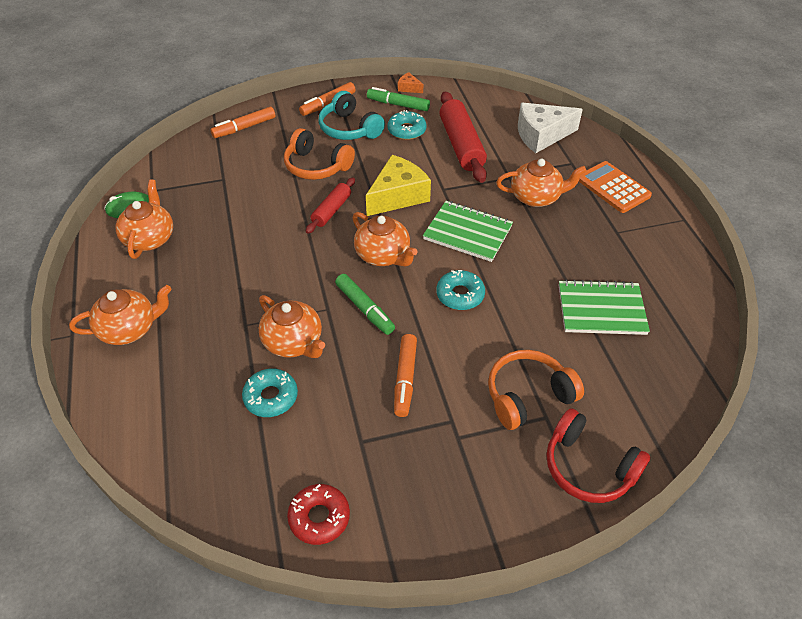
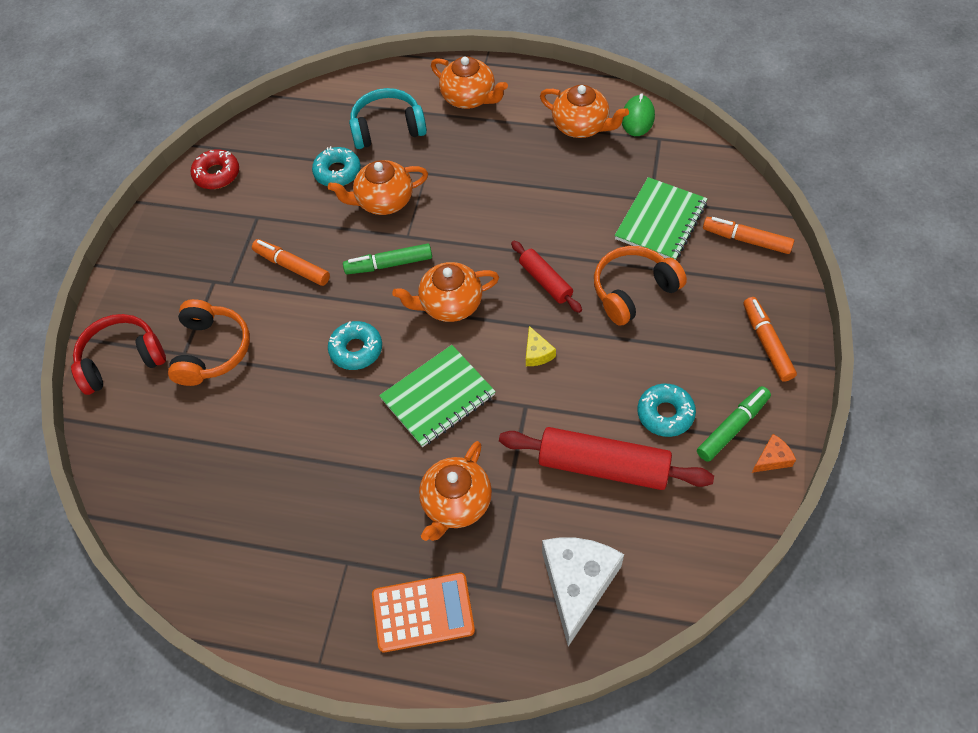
camera: 120 degrees right, 10 degrees up
(129, 329) = (469, 98): orange teapot -> orange teapot turned 60 degrees counterclockwise
(244, 128) = (746, 240): orange marker -> orange marker turned 60 degrees counterclockwise
(349, 129) = (697, 349): turquoise headphones -> turquoise headphones (387, 128)
(398, 196) = (537, 353): yellow cheese -> yellow cheese, size x0.45
(601, 309) = (255, 470): green notebook -> green notebook (660, 221)

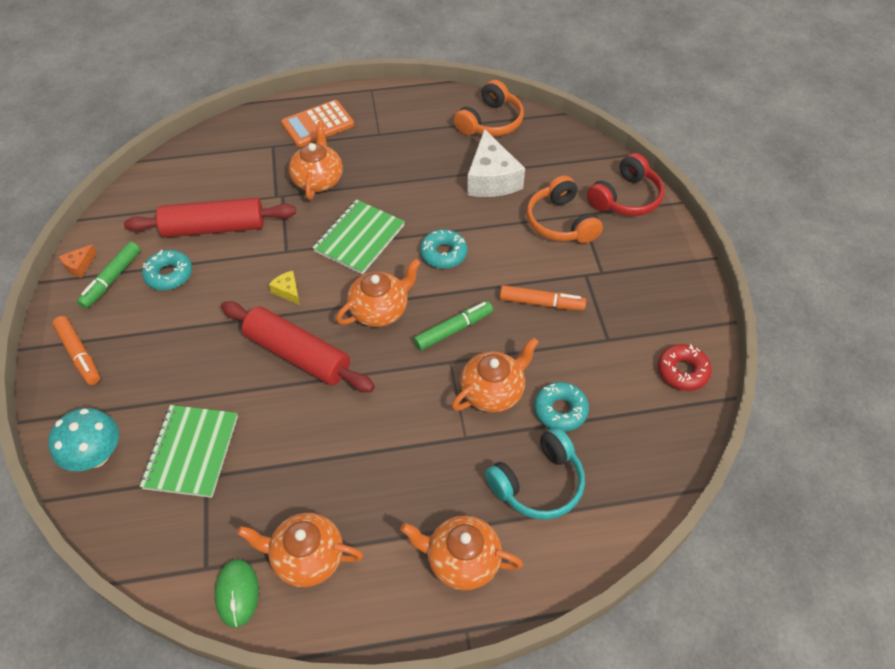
camera: 155 degrees right, 5 degrees down
(545, 281) = (298, 355): red rolling pin -> red rolling pin, size x1.76
(577, 584) = (220, 160): white cheese -> white cheese (491, 179)
(633, 290) = (210, 369): orange headphones -> orange headphones (490, 122)
(746, 240) = (96, 456): orange marker -> turquoise mushroom

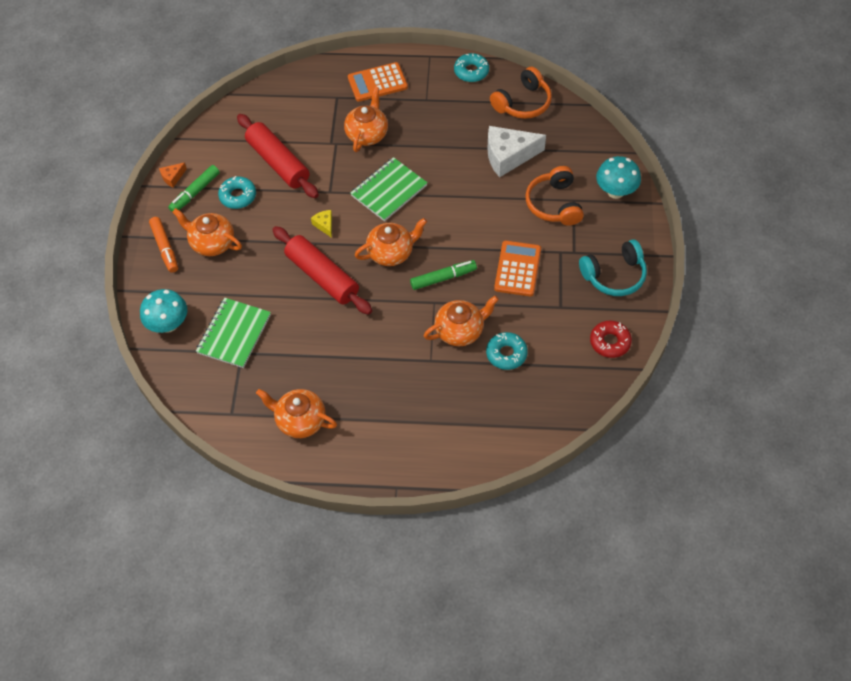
camera: 15 degrees right, 5 degrees up
(214, 228) = (278, 163): red rolling pin -> red rolling pin turned 45 degrees clockwise
(237, 593) = (249, 434): green mouse -> none
(443, 253) = (452, 215): turquoise donut -> turquoise donut (471, 71)
(461, 560) = (405, 443): orange teapot -> orange teapot (212, 243)
(491, 179) = (508, 156): white cheese -> white cheese turned 75 degrees clockwise
(538, 483) = (474, 402): turquoise headphones -> turquoise headphones (614, 275)
(541, 303) = (517, 269): orange marker -> orange calculator
(626, 198) = (615, 191): red headphones -> turquoise mushroom

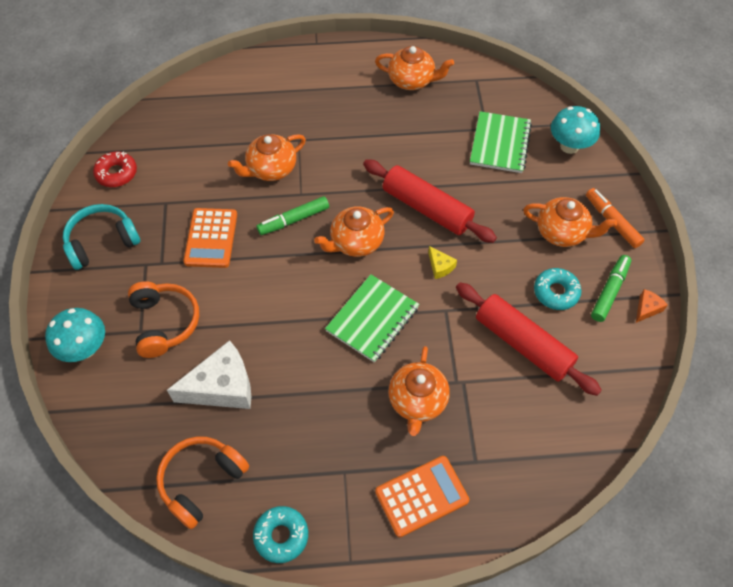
camera: 170 degrees right, 0 degrees up
(506, 354) = (223, 152): turquoise donut -> none

